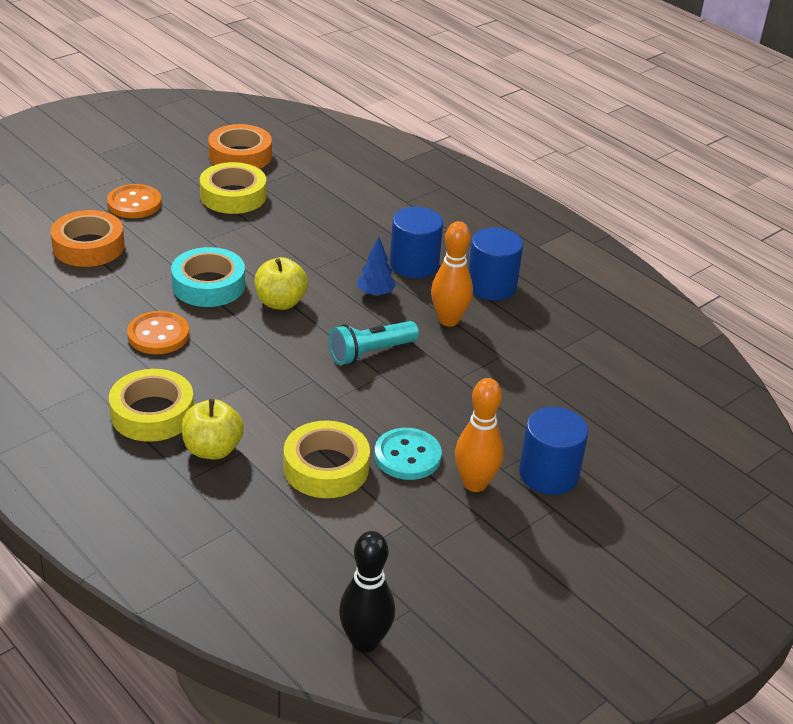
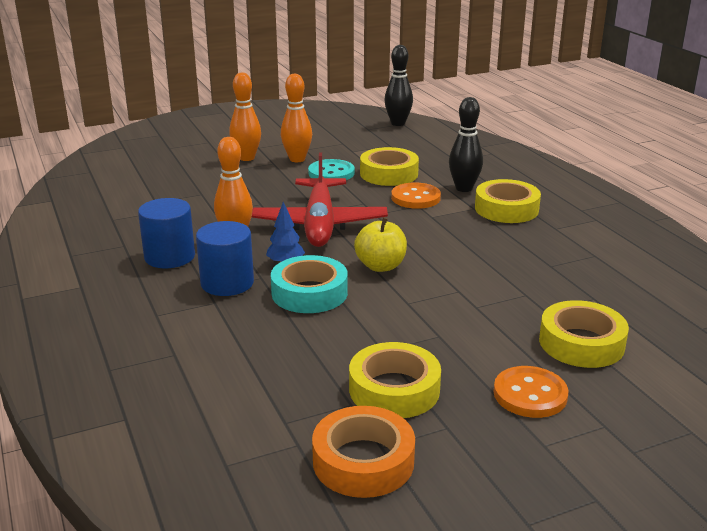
camera: 160 degrees left, 10 degrees down
(88, 246) = (581, 343): orange tape -> yellow tape
(158, 335) = (500, 254): orange button -> orange button (415, 198)
(208, 285) = (447, 288): turquoise tape -> turquoise tape (309, 293)
(212, 449) = (464, 188): yellow apple -> black bowling pin
(370, 353) = (320, 224): turquoise flashlight -> red plane
(548, 474) = (246, 158): blue cylinder -> orange bowling pin

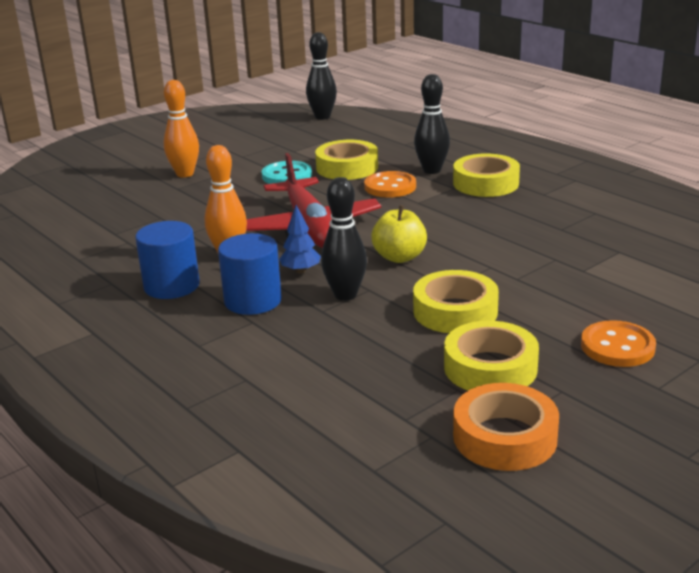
camera: 15 degrees left, 0 degrees up
(297, 159) = (241, 167): orange bowling pin -> none
(309, 293) = (345, 295): turquoise tape -> black bowling pin
(581, 343) = (634, 293): yellow tape -> yellow tape (455, 311)

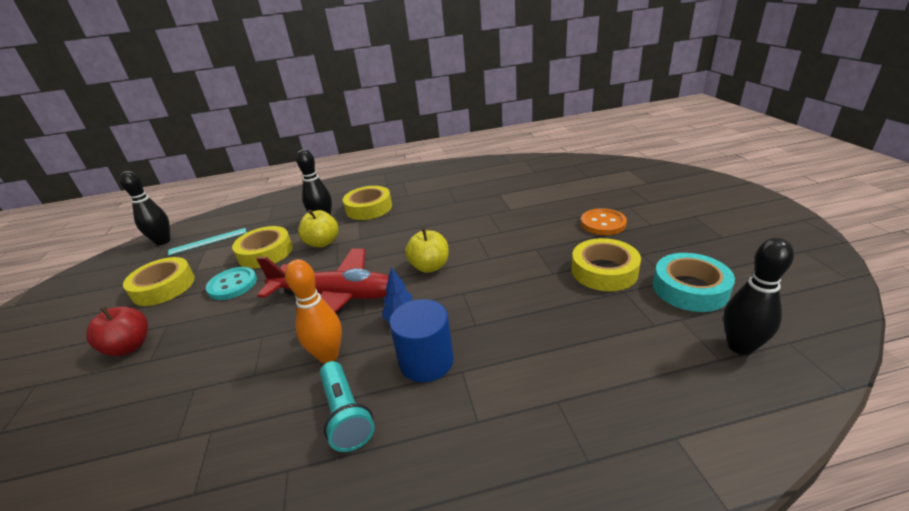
camera: 60 degrees left, 5 degrees up
(171, 286) = (346, 414): blue cylinder -> turquoise flashlight
(185, 174) = (129, 346): orange bowling pin -> red apple
(341, 134) = (208, 241): none -> turquoise ruler
(345, 295) = (461, 306): black bowling pin -> black bowling pin (740, 346)
(390, 187) = (322, 243): orange button -> yellow apple
(455, 311) = (524, 264): yellow tape -> yellow tape (163, 287)
(505, 437) = (690, 289): orange tape -> turquoise tape

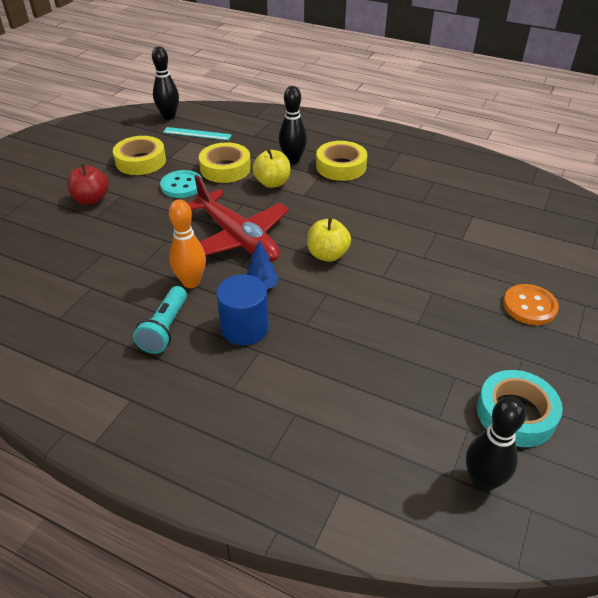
camera: 35 degrees right, 10 degrees up
(604, 271) = (463, 349): yellow tape -> none

